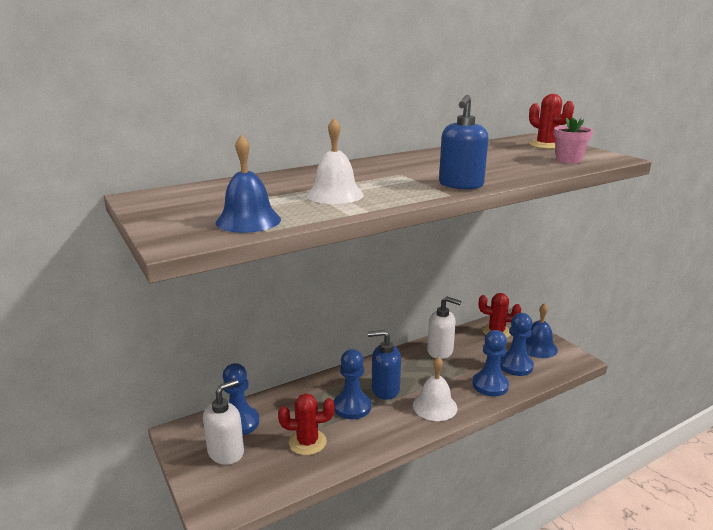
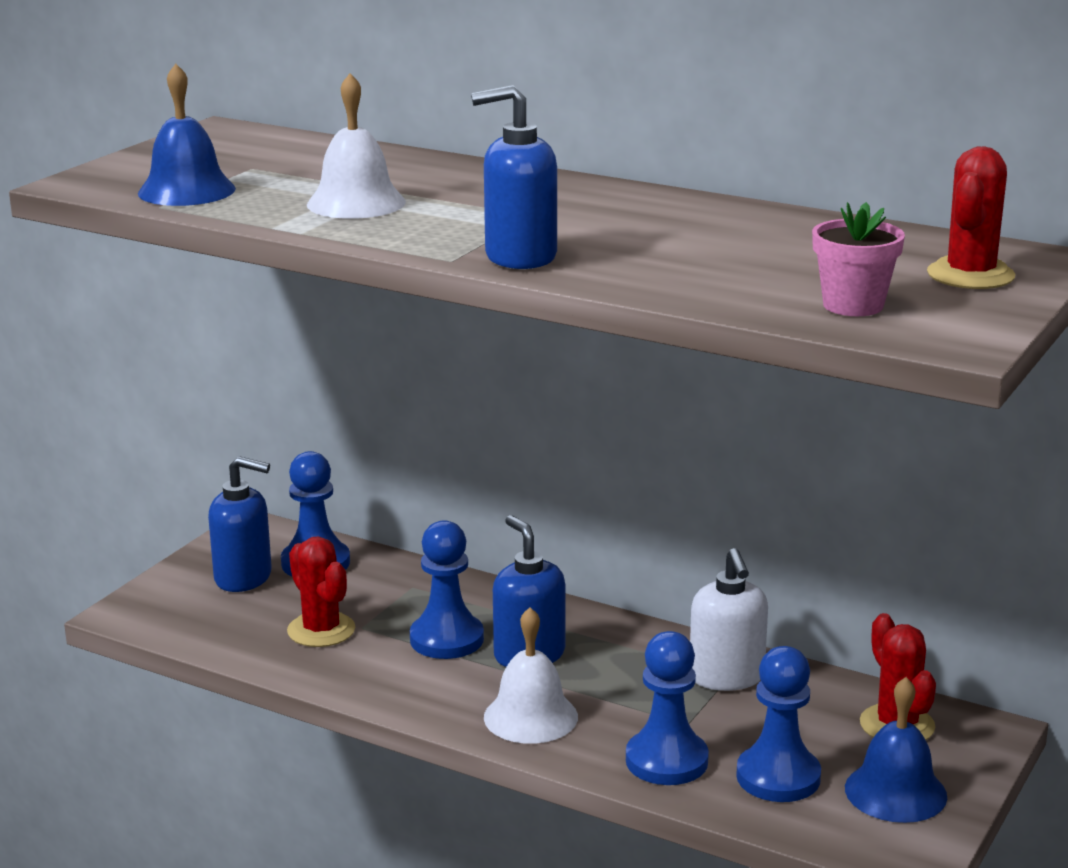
camera: 60 degrees right, 0 degrees up
(226, 452) = (244, 578): white soap dispenser -> blue soap dispenser

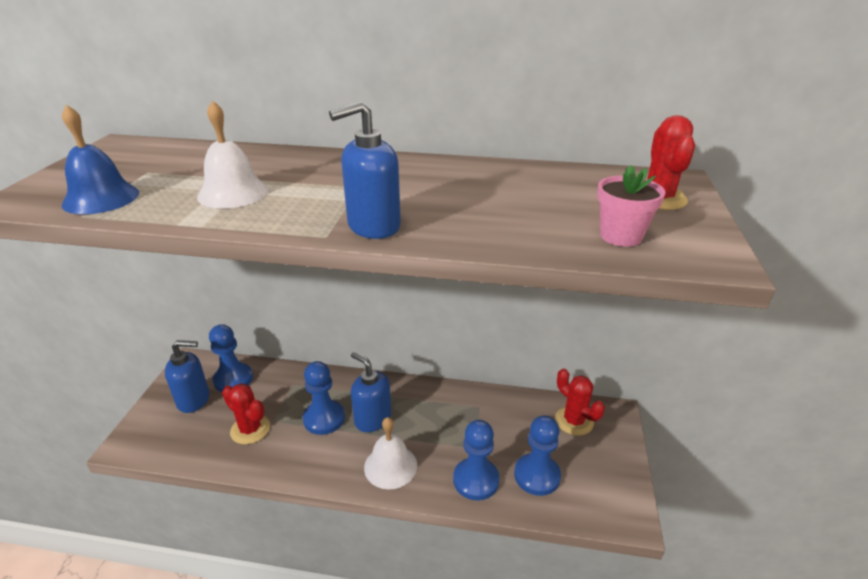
camera: 20 degrees left, 10 degrees up
(727, 677) = (479, 409): white soap dispenser -> none
(895, 792) = (597, 469): blue bell -> none

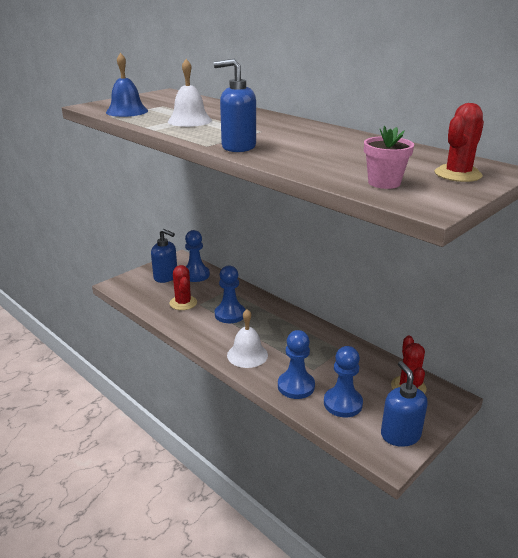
camera: 35 degrees right, 5 degrees down
(372, 419) = (260, 326): blue soap dispenser -> blue soap dispenser (400, 435)

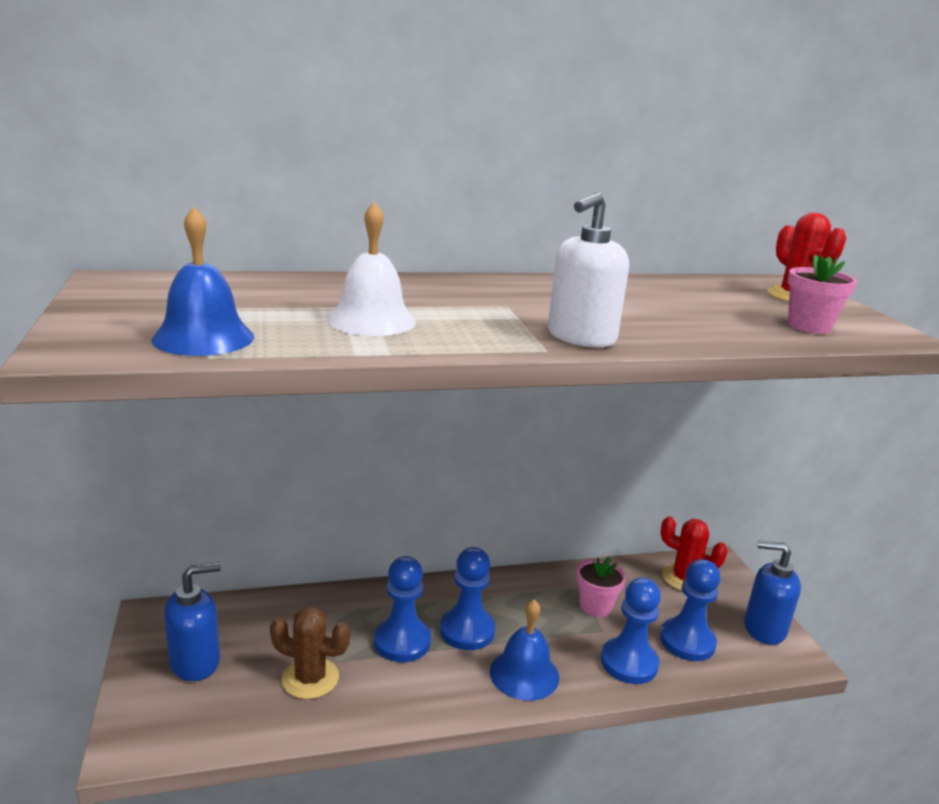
camera: 60 degrees left, 5 degrees down
(183, 303) = (310, 678): red cactus -> brown cactus
(196, 275) = (237, 623): blue pawn -> blue pawn (467, 631)
(238, 147) = (581, 337): blue soap dispenser -> white soap dispenser
(247, 355) = (524, 674): white bell -> blue bell
(331, 361) = (595, 606): none -> pink flower pot

